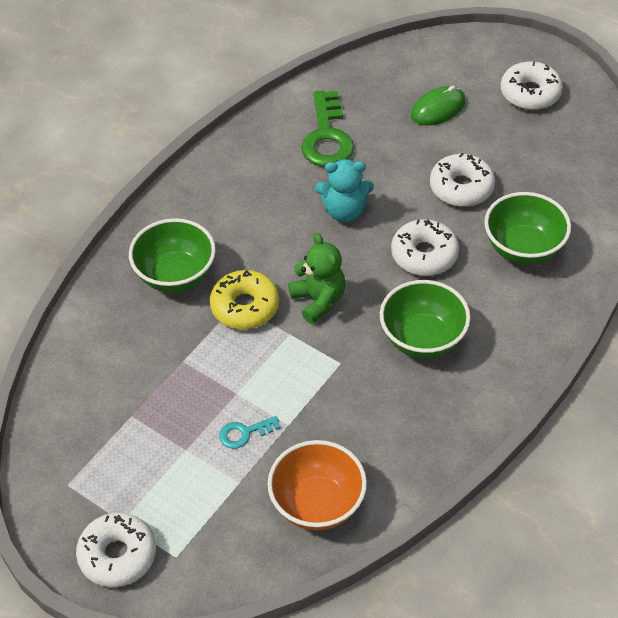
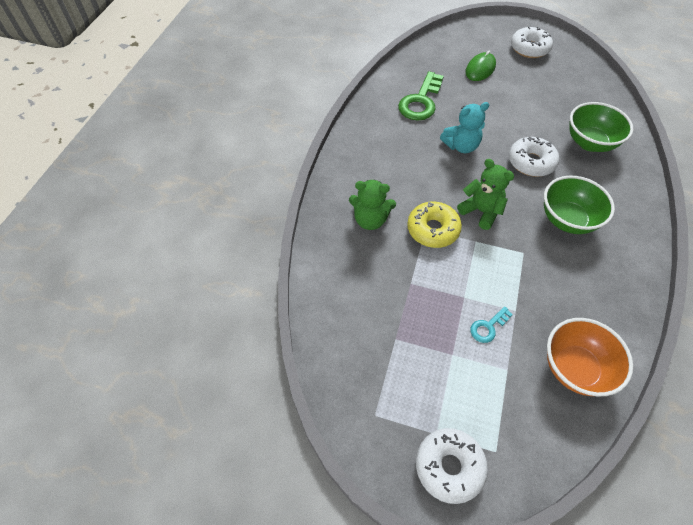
camera: 20 degrees left, 5 degrees up
(175, 275) = (370, 220): green bowl -> green teddy bear
(327, 137) = (421, 101): green key -> green key turned 45 degrees clockwise
(461, 187) = (526, 114): white donut -> none

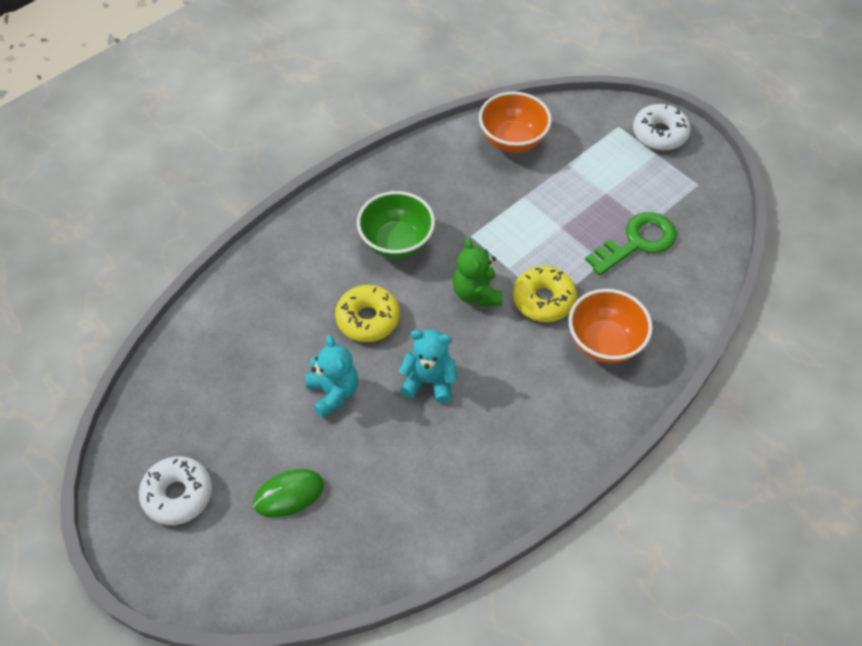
camera: 150 degrees left, 0 degrees up
(370, 220) = (604, 342): green teddy bear -> orange bowl
(421, 101) = (423, 480): green key -> green key (637, 242)
(488, 327) = (559, 196): turquoise key -> none
(507, 117) = (333, 392): none -> turquoise teddy bear
(531, 162) = (368, 319): white donut -> yellow donut
(589, 143) = (275, 307): green bowl -> none

